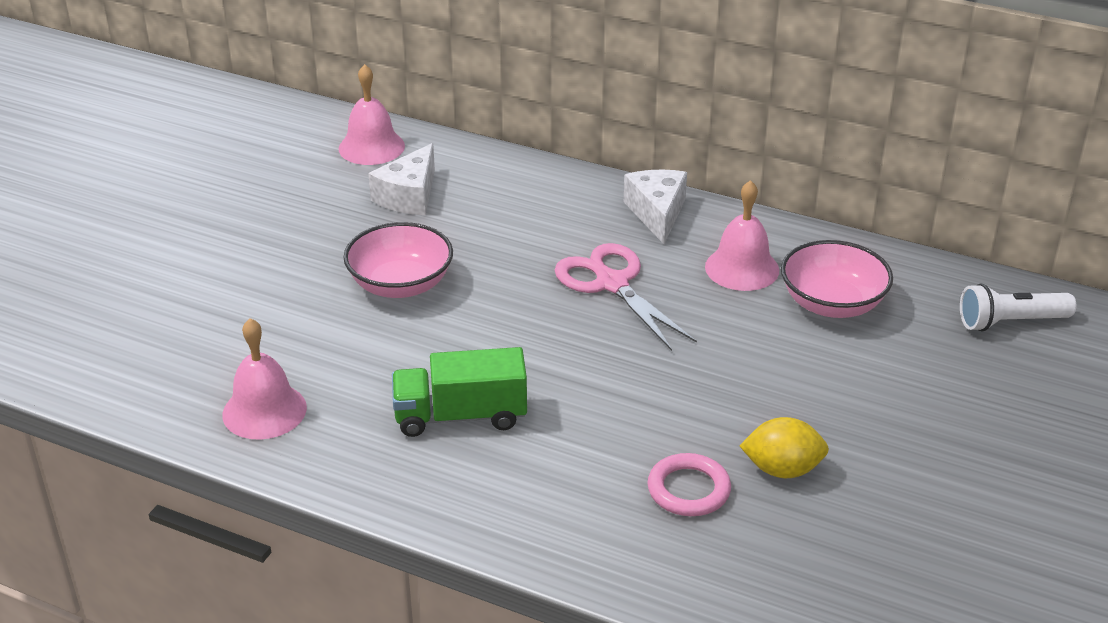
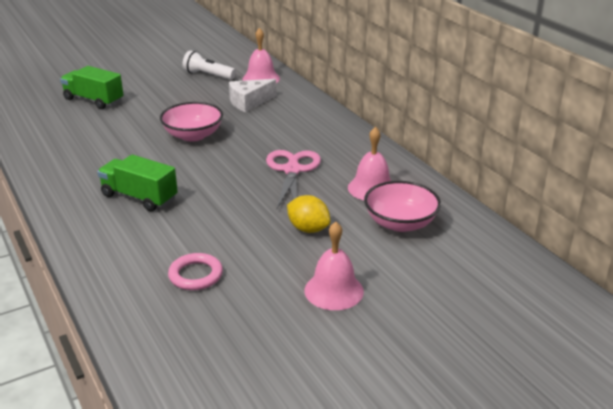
camera: 35 degrees right, 5 degrees down
(149, 285) = (93, 100): none -> green truck
(264, 411) = (65, 162): pink bell -> pink bell (334, 290)
(657, 213) = (361, 148): white cheese -> none
(782, 469) = (257, 288): yellow lemon -> yellow lemon (308, 229)
(1010, 322) = (502, 275): white flashlight -> white flashlight (208, 75)

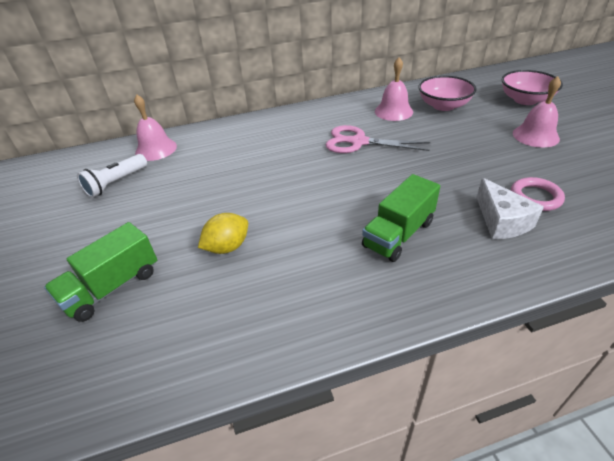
camera: 75 degrees left, 10 degrees up
(193, 135) = (267, 196): pink bowl -> pink bowl (525, 100)
(249, 102) = (209, 158): white cheese -> white cheese (501, 221)
(308, 229) = (454, 140): yellow lemon -> yellow lemon (227, 247)

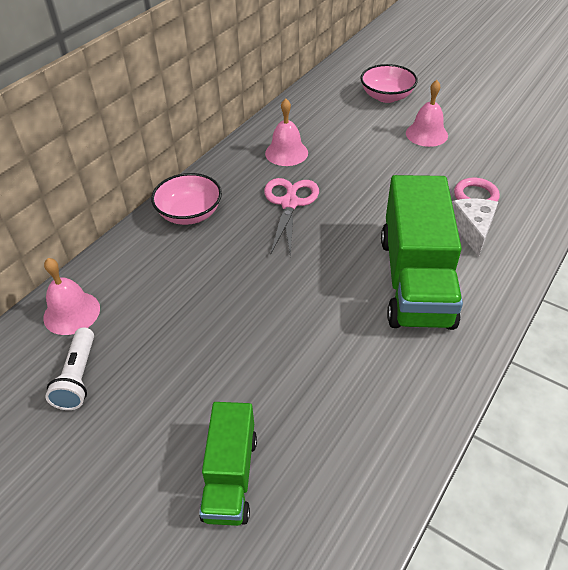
camera: 40 degrees left, 5 degrees up
(227, 247) = (291, 373): yellow lemon -> none
(358, 142) = (289, 203): pink scissors -> pink scissors turned 120 degrees clockwise
(398, 234) = (415, 280): green truck -> green truck, size x1.78
(443, 106) = (325, 128): pink bowl -> pink bowl (189, 214)
(501, 221) = (472, 229): white cheese -> white cheese turned 120 degrees counterclockwise

